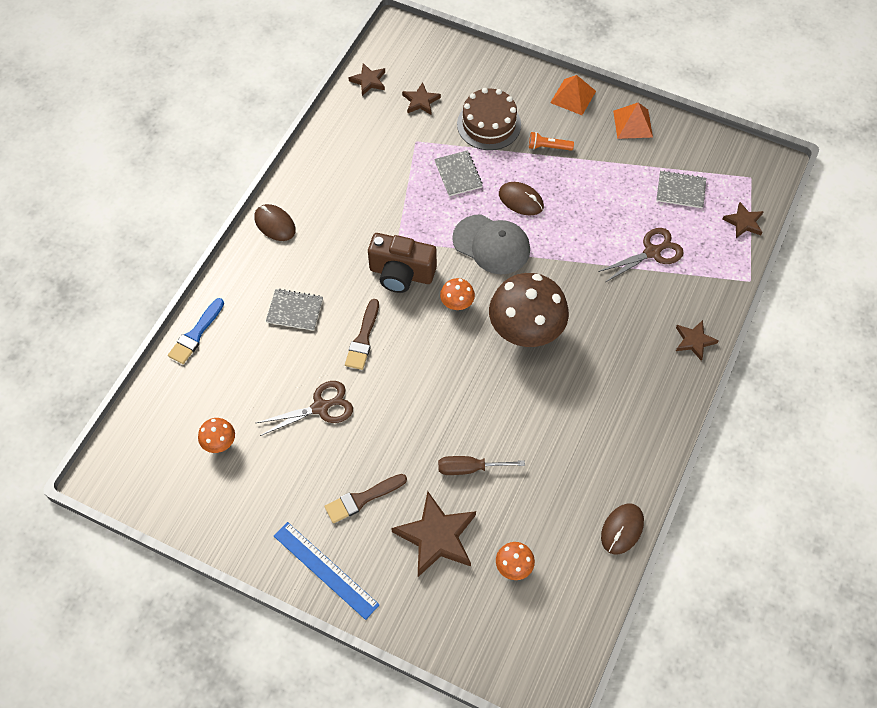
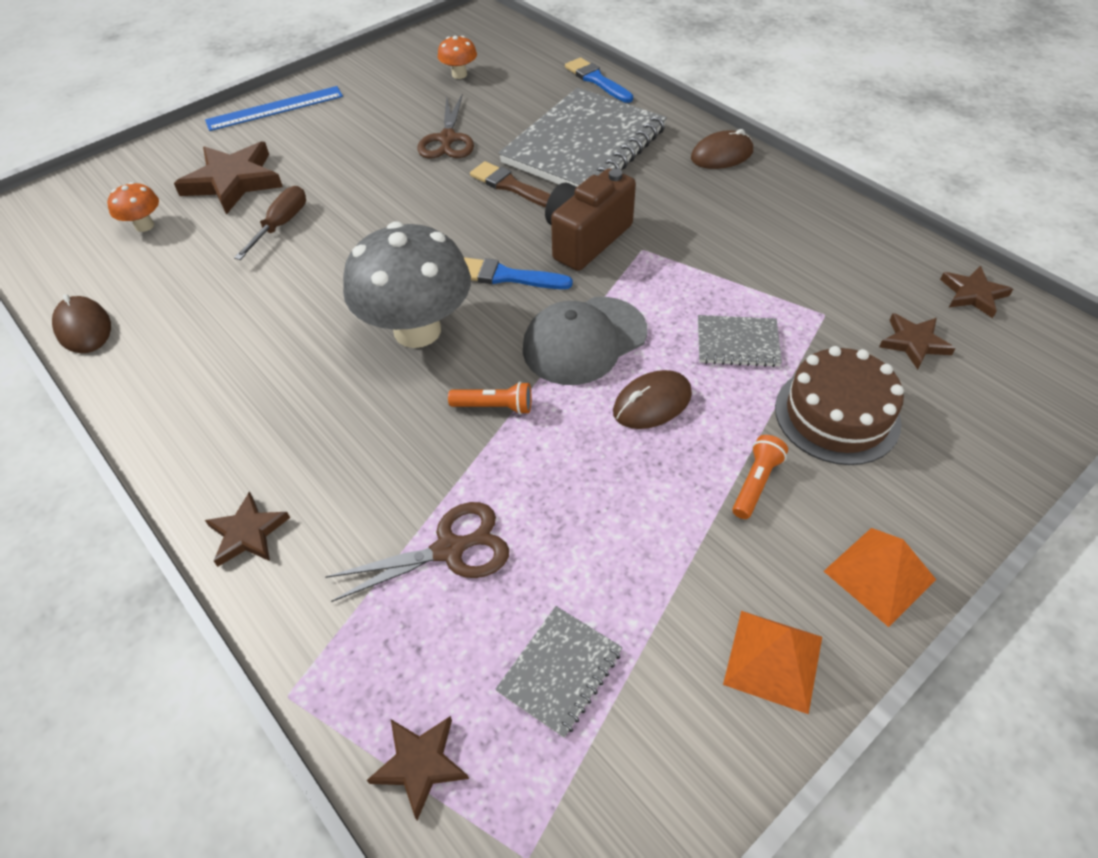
camera: 115 degrees right, 10 degrees down
(295, 310) = (584, 146): grey notebook -> grey notebook, size x2.26
(362, 499) = (321, 144): brown brush -> none
(457, 304) = (507, 276): orange mushroom -> blue brush
(525, 331) = (417, 330): brown mushroom -> grey mushroom
(560, 269) = (494, 406): none -> orange flashlight
(652, 252) = (449, 550): brown scissors -> brown scissors turned 105 degrees counterclockwise

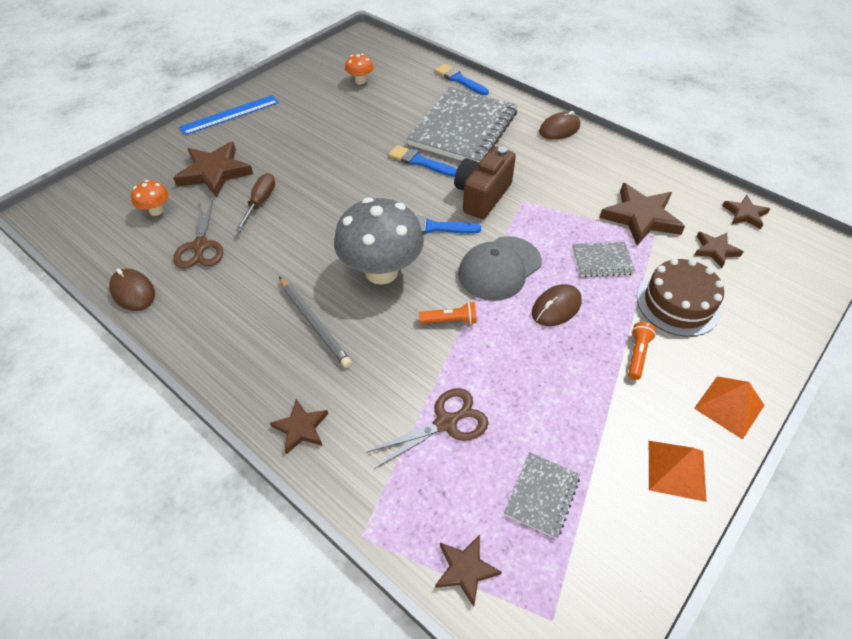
camera: 10 degrees left, 0 degrees up
(307, 392) = (314, 323): none -> grey pencil
(447, 139) = (364, 130): brown scissors -> brown scissors (200, 246)
(511, 186) = (420, 162): brown brush -> blue brush
(811, 286) = (640, 217): none -> brown star

